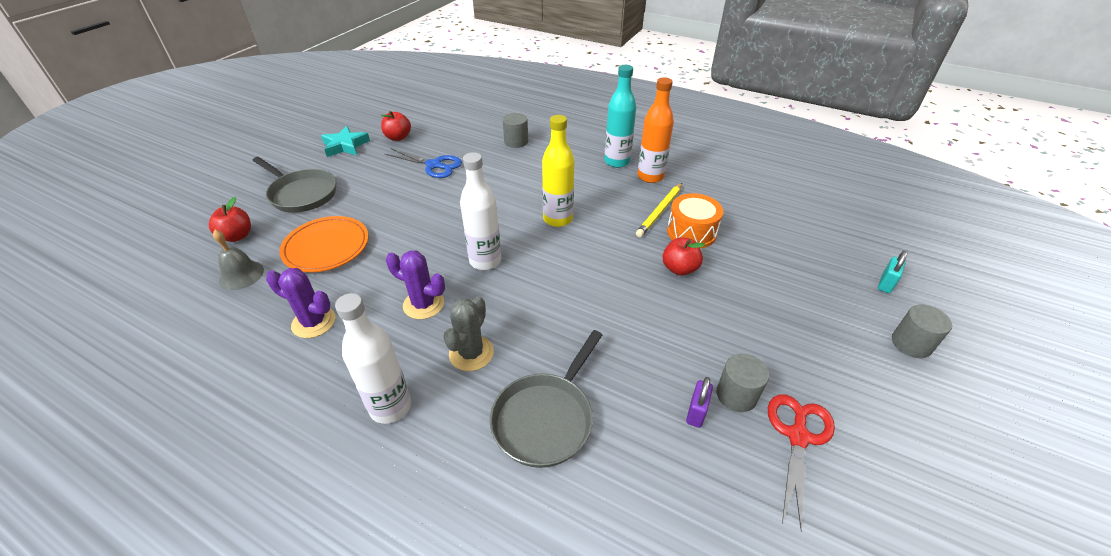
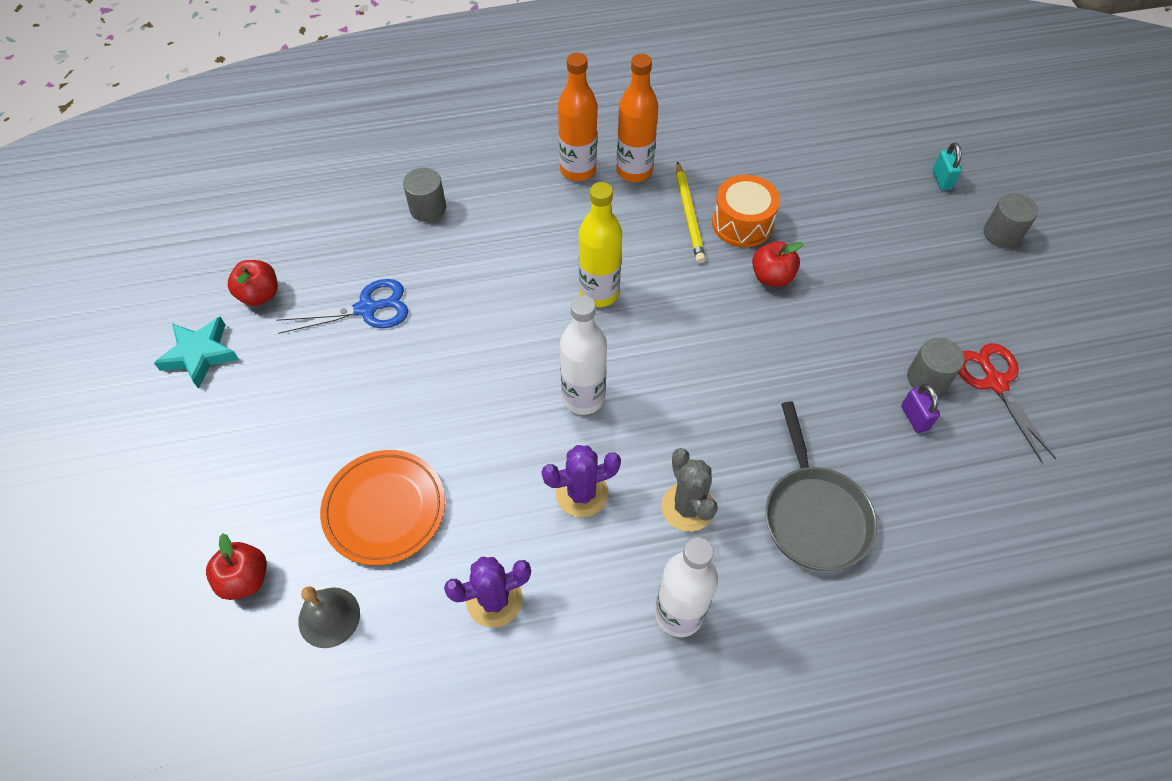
camera: 40 degrees left, 15 degrees up
(301, 194) = (244, 465): grey pan -> none
(617, 162) = (578, 170): turquoise bottle -> orange bottle

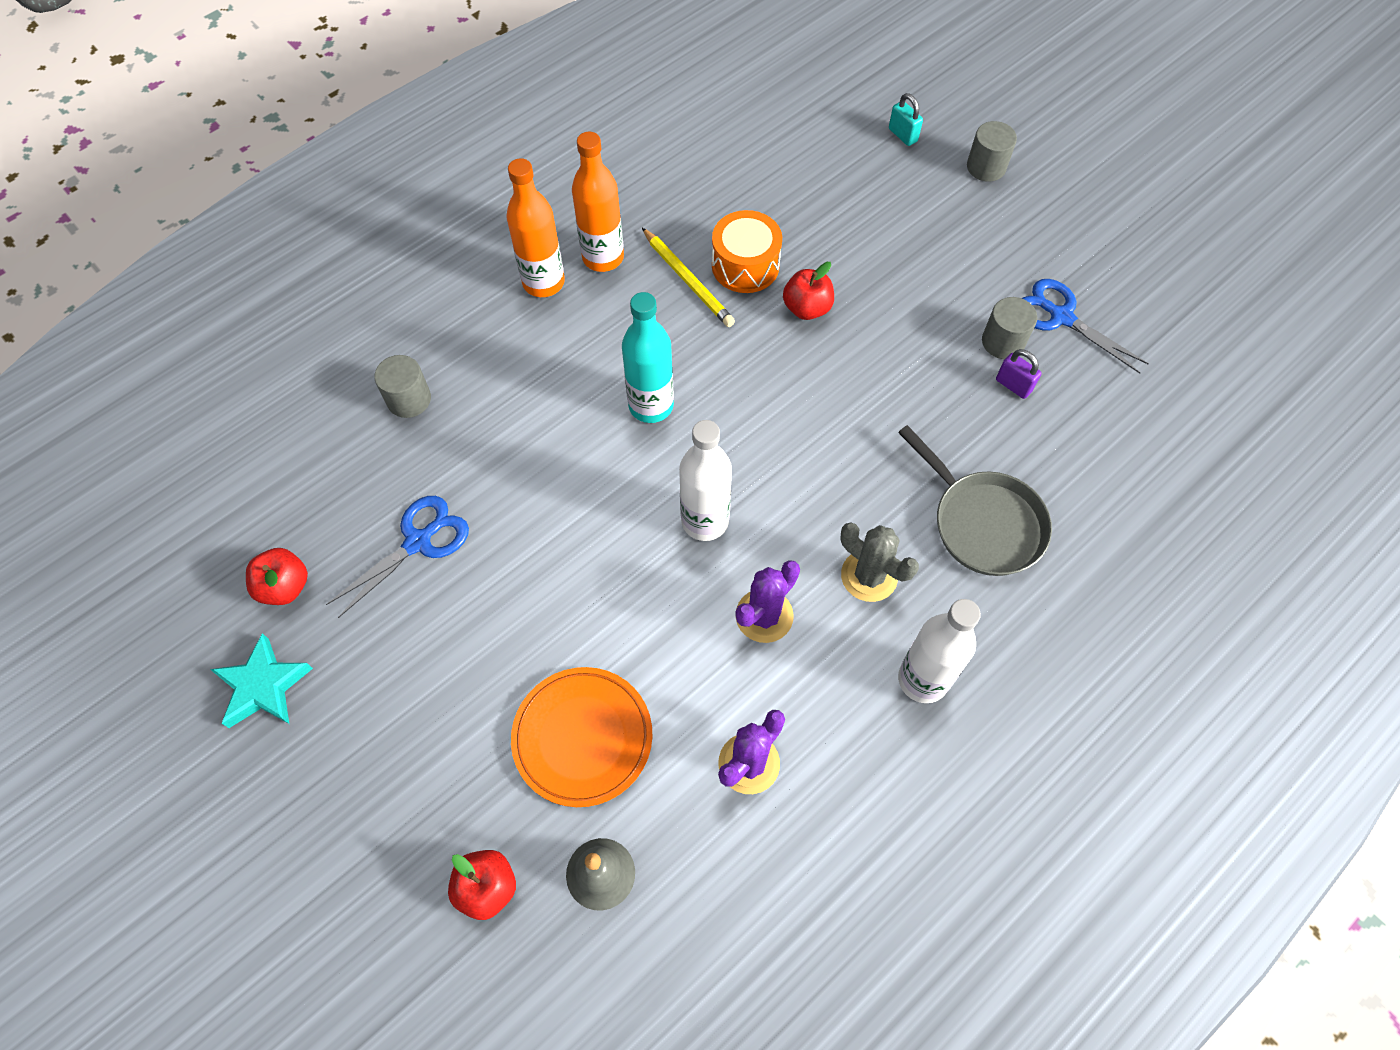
camera: 30 degrees left, 5 degrees up
(599, 293) = (651, 405): yellow bottle -> turquoise bottle
(995, 382) = (1061, 317): red scissors -> blue scissors

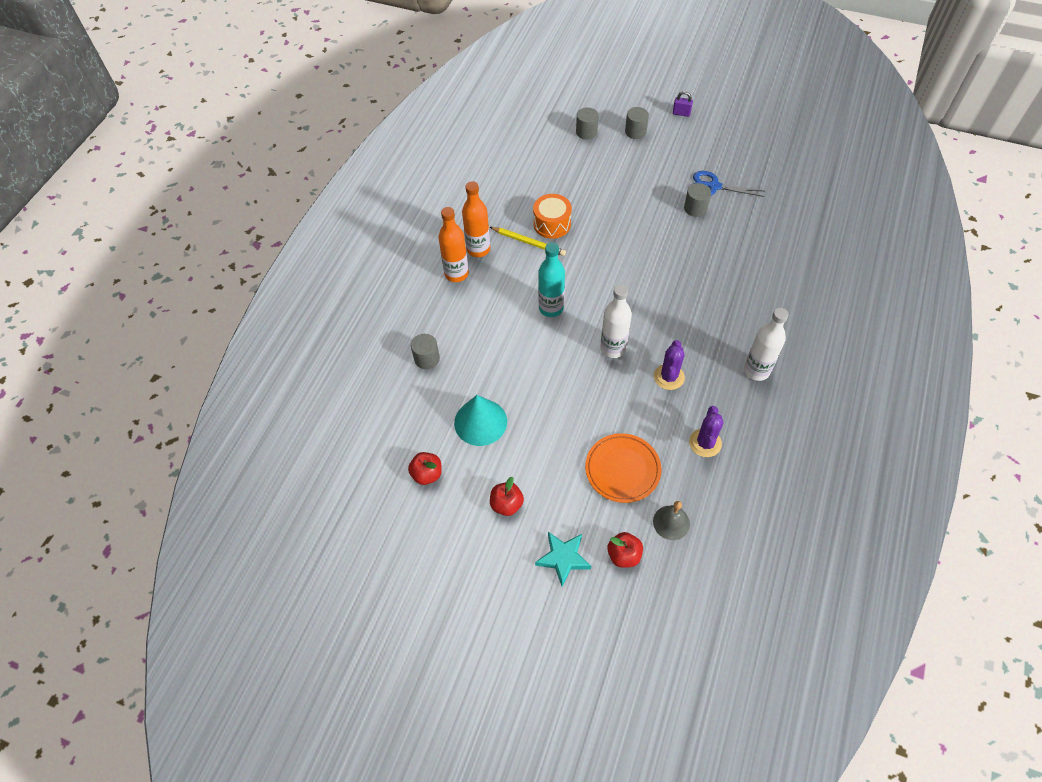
camera: 25 degrees left, 5 degrees down
(263, 686) = (450, 524): turquoise star -> turquoise star (563, 558)
(418, 542) = (480, 422): blue scissors -> turquoise cone
(807, 308) = (595, 231): red apple -> red apple (506, 504)
(869, 576) = (704, 337): grey cactus -> none
(902, 135) = (586, 132): turquoise padlock -> grey cylinder
(982, 522) = (738, 292): grey pan -> none
(1013, 385) = (712, 226): purple padlock -> purple padlock (681, 113)

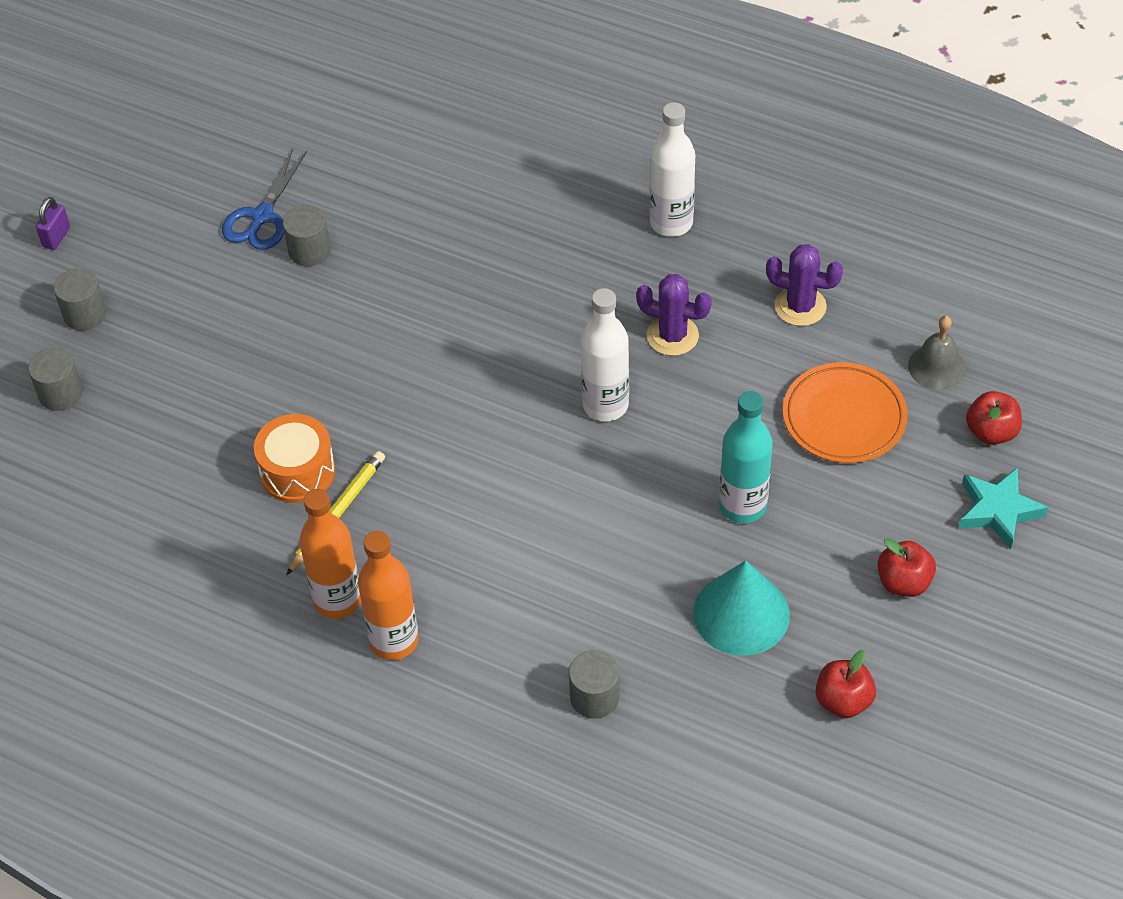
camera: 85 degrees left, 5 degrees down
(551, 308) = (504, 489): turquoise bottle -> turquoise bottle (742, 506)

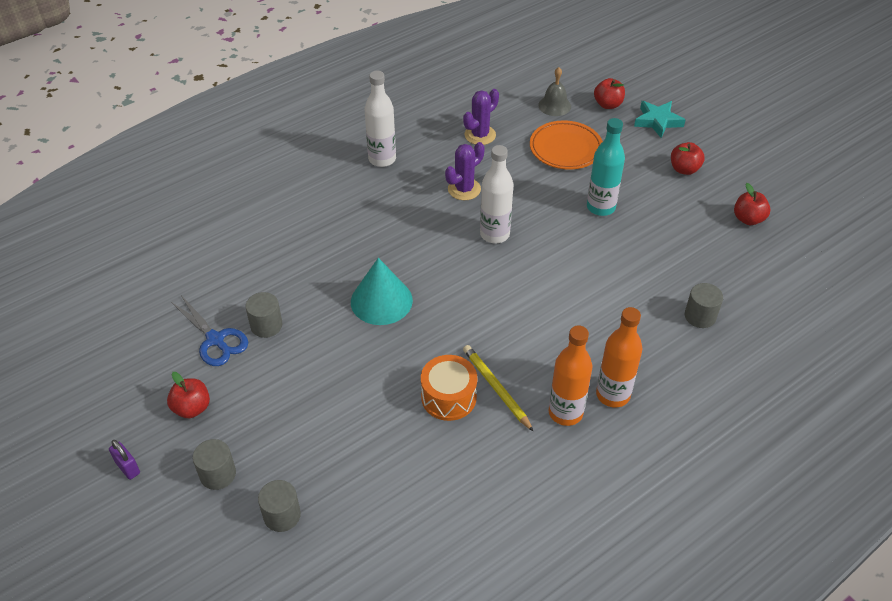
camera: 65 degrees left, 5 degrees down
(157, 247) = (192, 408): none -> red apple
(741, 613) = (673, 235): turquoise cone -> turquoise cone (381, 301)

